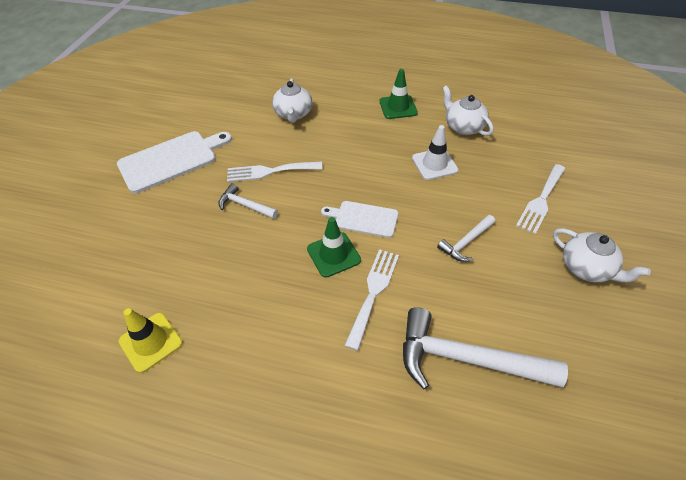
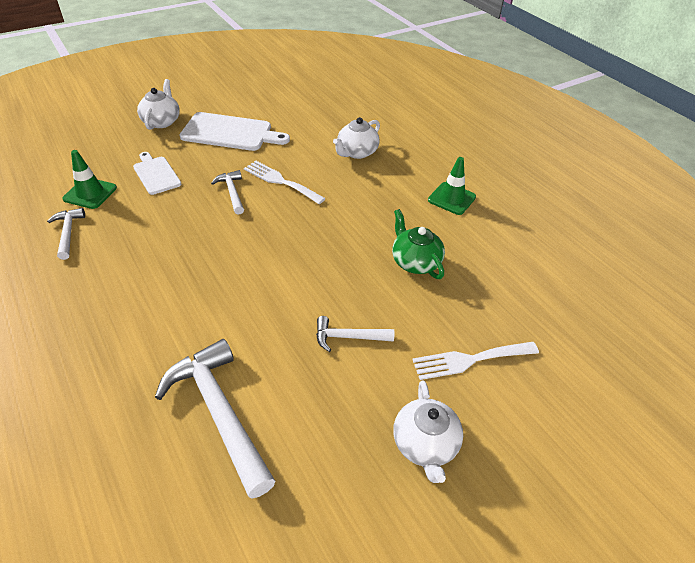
camera: 40 degrees right, 5 degrees down
(151, 342) = (68, 233): yellow traffic cone -> white hammer
(333, 254) = (239, 267): green traffic cone -> green traffic cone (90, 193)
(363, 219) = (296, 259): white cutting board -> white cutting board (156, 174)
(373, 292) = (227, 313): white fork -> none
(434, 164) = (415, 262): white traffic cone -> green teapot
(463, 127) = (489, 251): white teapot -> white teapot (161, 121)

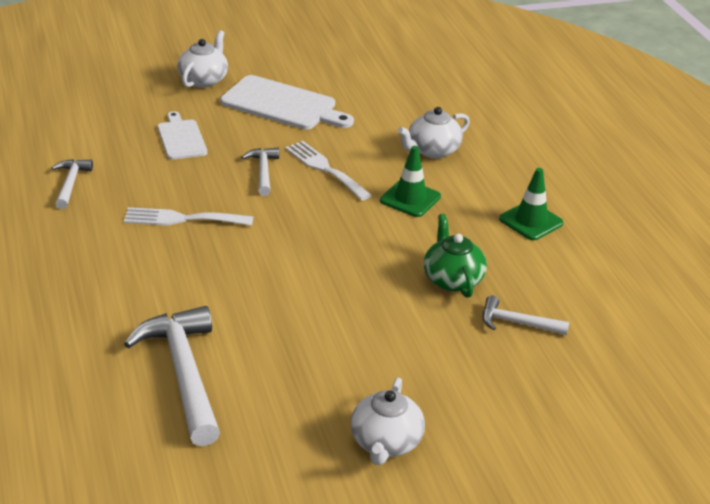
camera: 15 degrees right, 10 degrees down
(90, 193) = (102, 147): green traffic cone -> green traffic cone (410, 199)
(348, 337) = (343, 336): white hammer -> white hammer (517, 323)
(470, 360) = (471, 383): white fork -> white fork (182, 219)

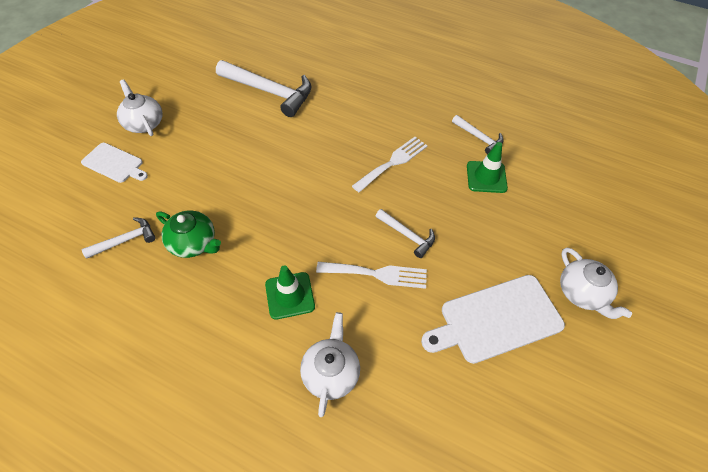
camera: 135 degrees right, 20 degrees up
(181, 138) = (492, 220): white cutting board -> white cutting board (114, 163)
(531, 221) = (181, 350): green traffic cone -> green traffic cone (486, 177)

